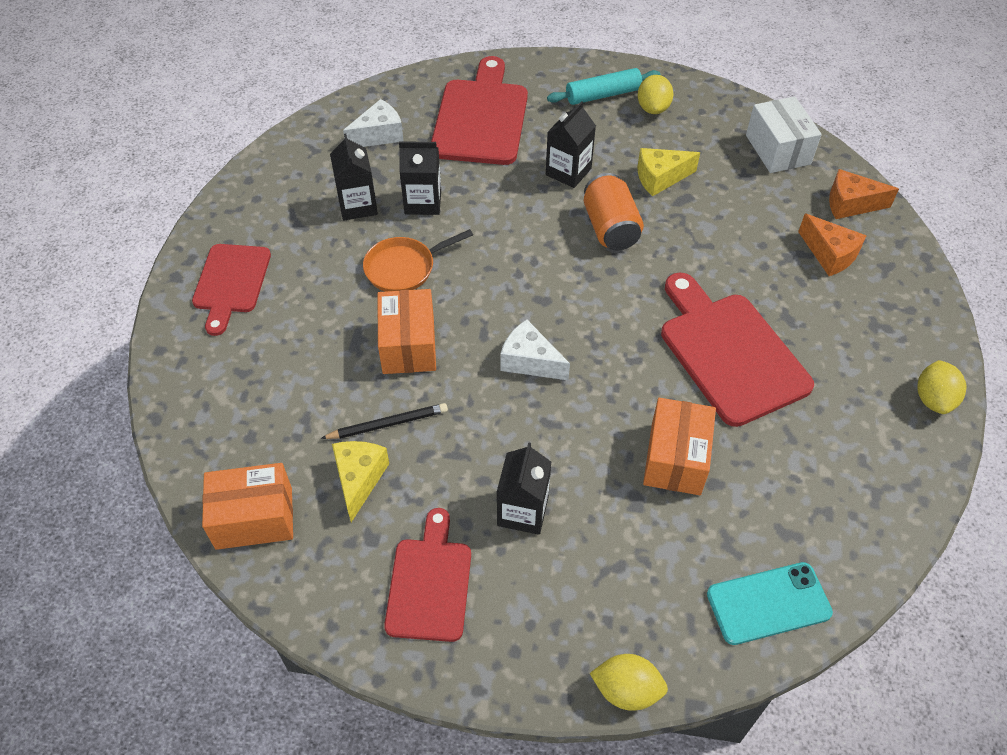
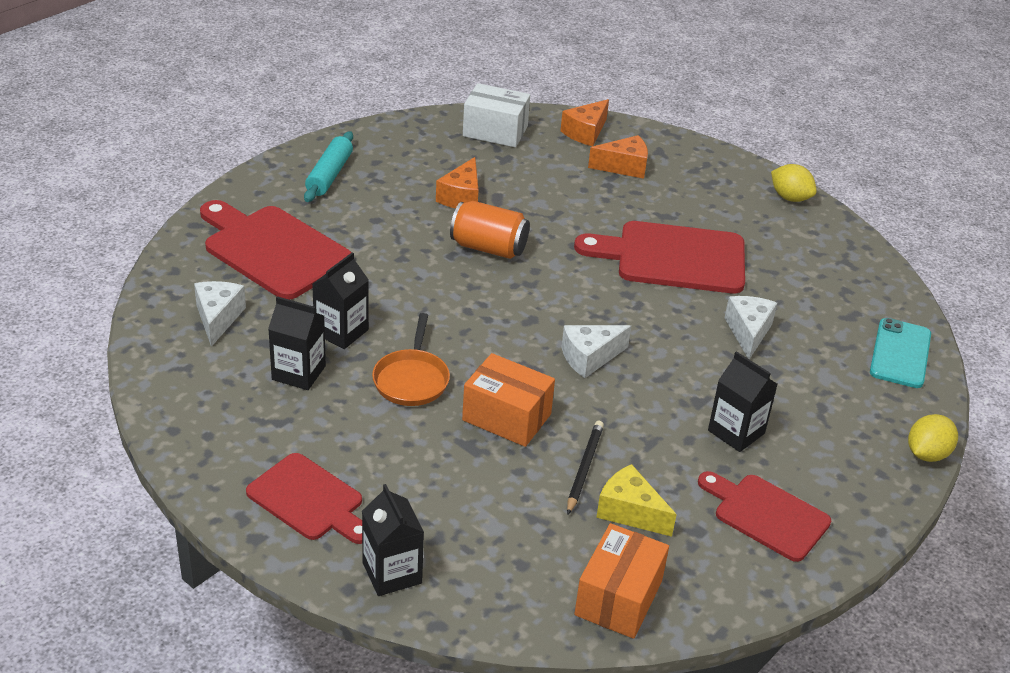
camera: 60 degrees left, 15 degrees down
(568, 172) = (399, 237): black carton -> black carton (392, 573)
(653, 108) = (378, 160): yellow lemon -> none
(660, 178) = (461, 197): yellow cheese -> orange cheese
(675, 459) = (748, 332): orange box -> white cheese

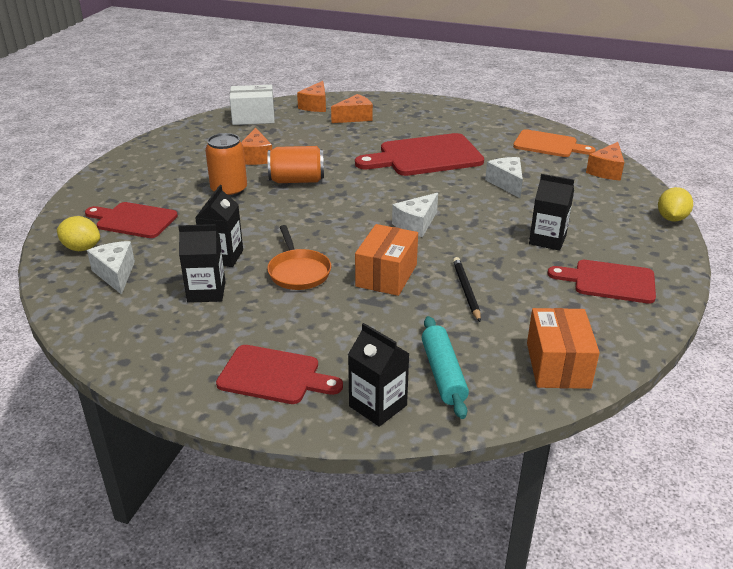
camera: 20 degrees left, 5 degrees down
(273, 250) = (133, 220): red cutting board -> red cutting board, size x0.64
(329, 175) = (149, 166): turquoise rolling pin -> turquoise rolling pin (443, 373)
(401, 239) = (229, 190): none -> orange can
(506, 417) = (386, 275): orange box -> orange box turned 75 degrees counterclockwise
(630, 512) = (519, 307): yellow cheese -> none
(790, 198) = (471, 110): yellow lemon -> yellow lemon (82, 248)
(854, 287) = (548, 145): none -> orange cutting board
(900, 353) = (606, 171): turquoise phone -> orange cheese

